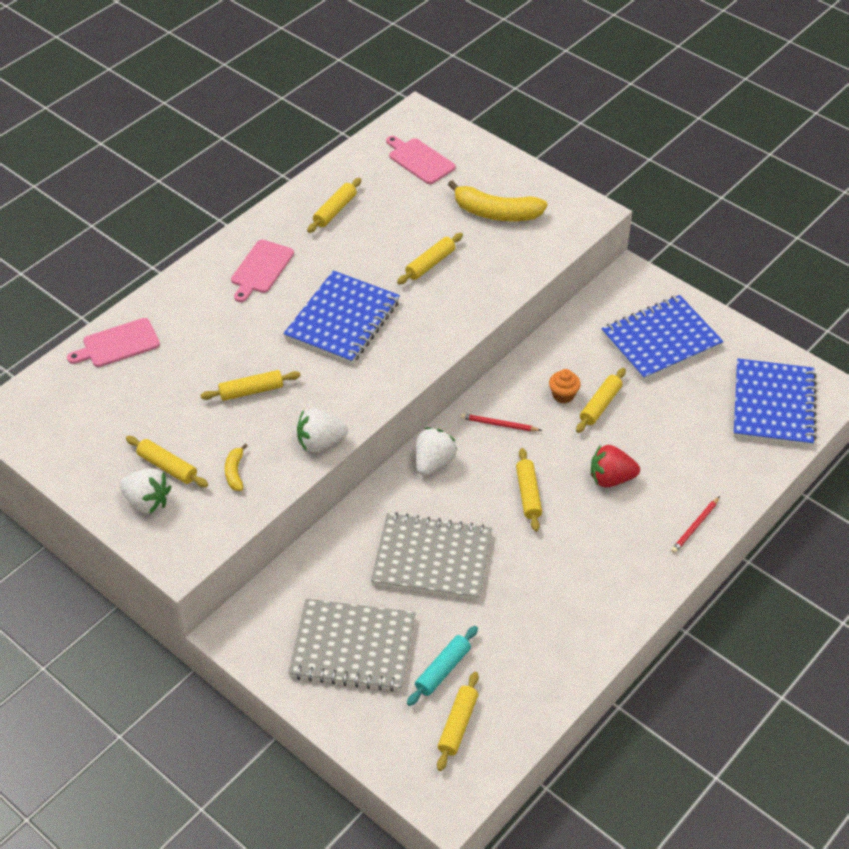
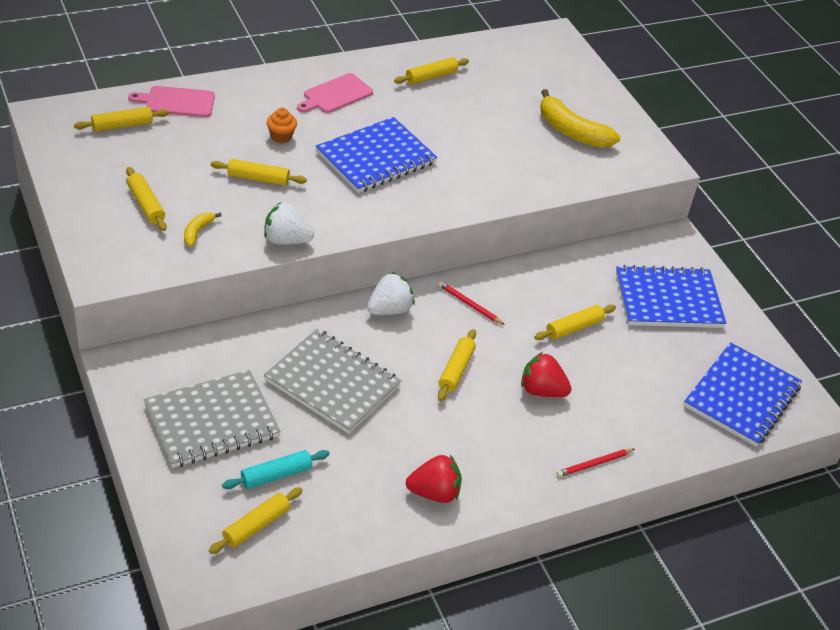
camera: 20 degrees right, 5 degrees down
(147, 502) = (109, 223): white strawberry -> none
(353, 647) = (211, 421): grey notebook -> grey notebook turned 60 degrees counterclockwise
(419, 160) = (533, 68): pink cutting board -> none
(430, 264) = (484, 146): yellow rolling pin -> yellow rolling pin (122, 125)
(563, 395) = (545, 306): orange cupcake -> orange cupcake (281, 136)
(584, 619) = (434, 493): none -> red strawberry

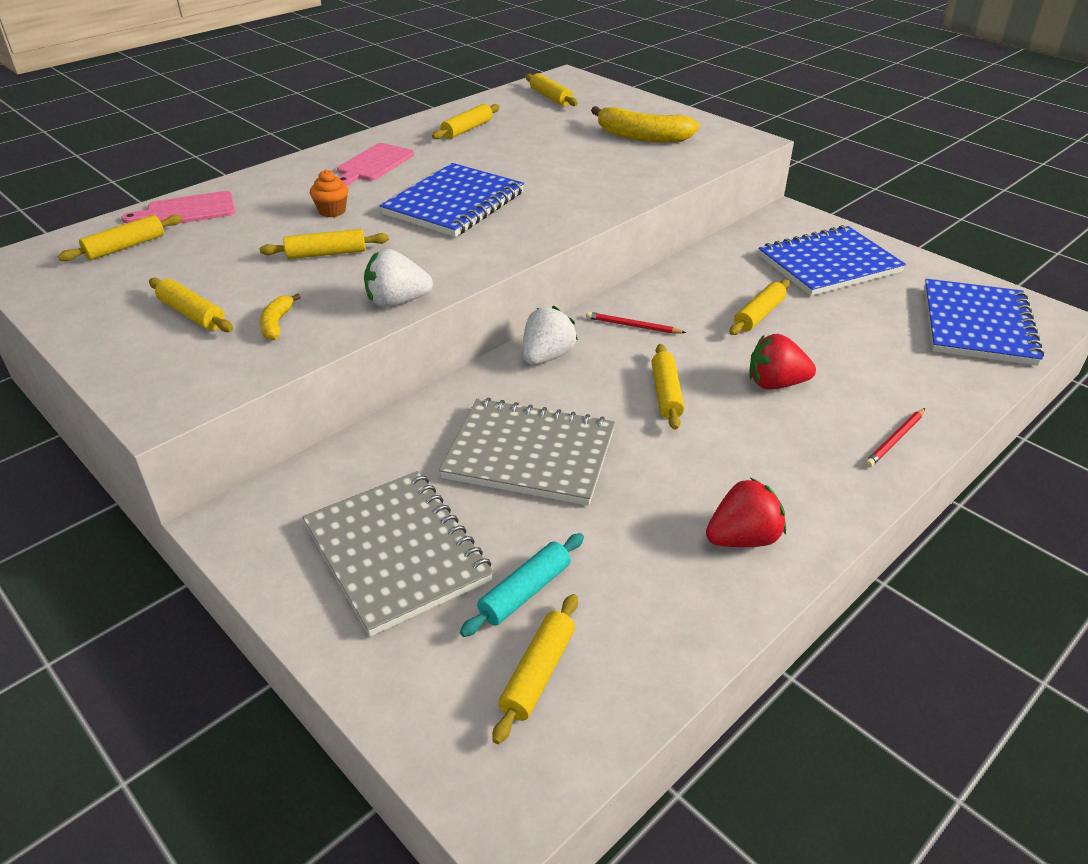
camera: 15 degrees left, 5 degrees down
(211, 421) = (396, 553): grey notebook -> grey notebook turned 75 degrees counterclockwise
(524, 58) = (550, 97): none -> yellow rolling pin

